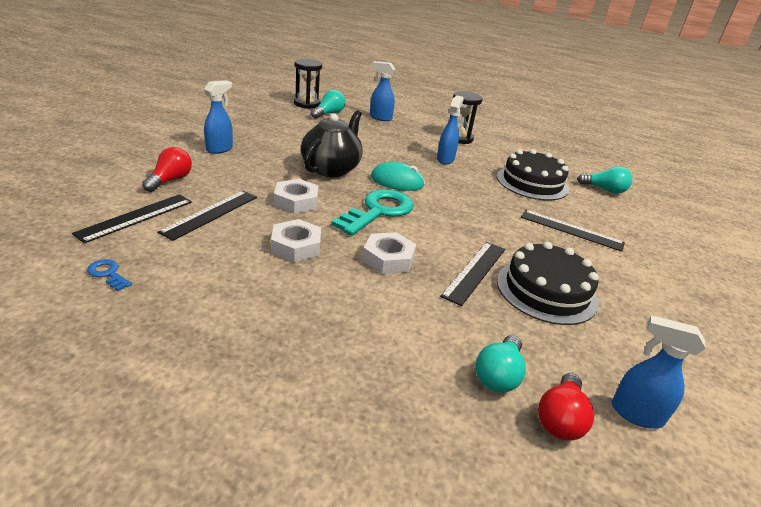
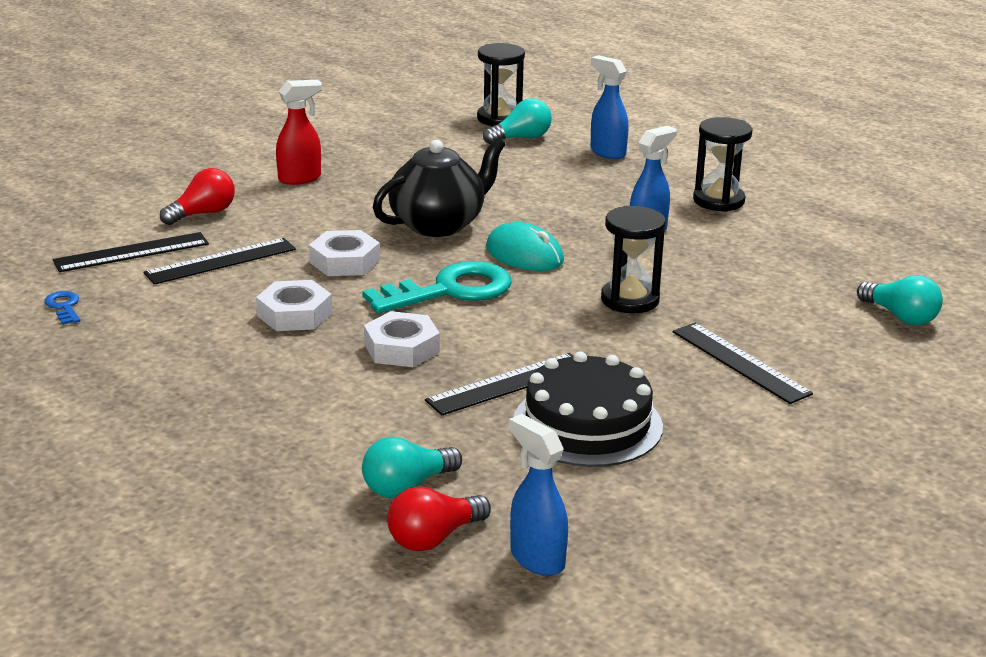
camera: 30 degrees right, 5 degrees down
(220, 149) = (300, 178): blue spray bottle -> red spray bottle
(479, 201) = (630, 300): none -> black hourglass
(532, 182) = (766, 287): black cake -> none

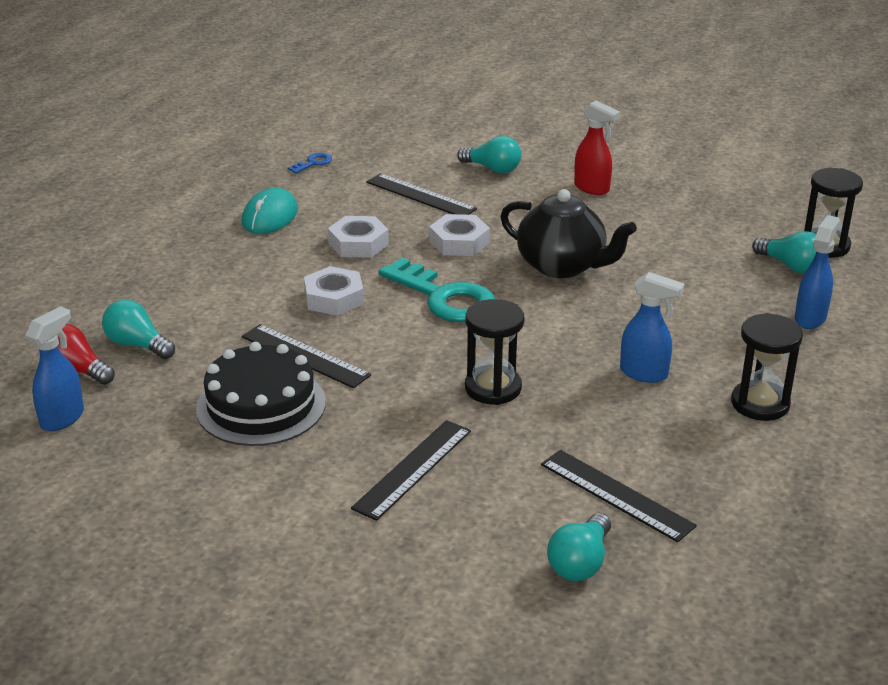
camera: 70 degrees right, 5 degrees up
(131, 252) = (408, 162): black ruler -> black ruler (616, 495)
(203, 214) = (492, 169): red light bulb -> turquoise light bulb
(524, 254) = (539, 318): turquoise mouse -> turquoise mouse (270, 216)

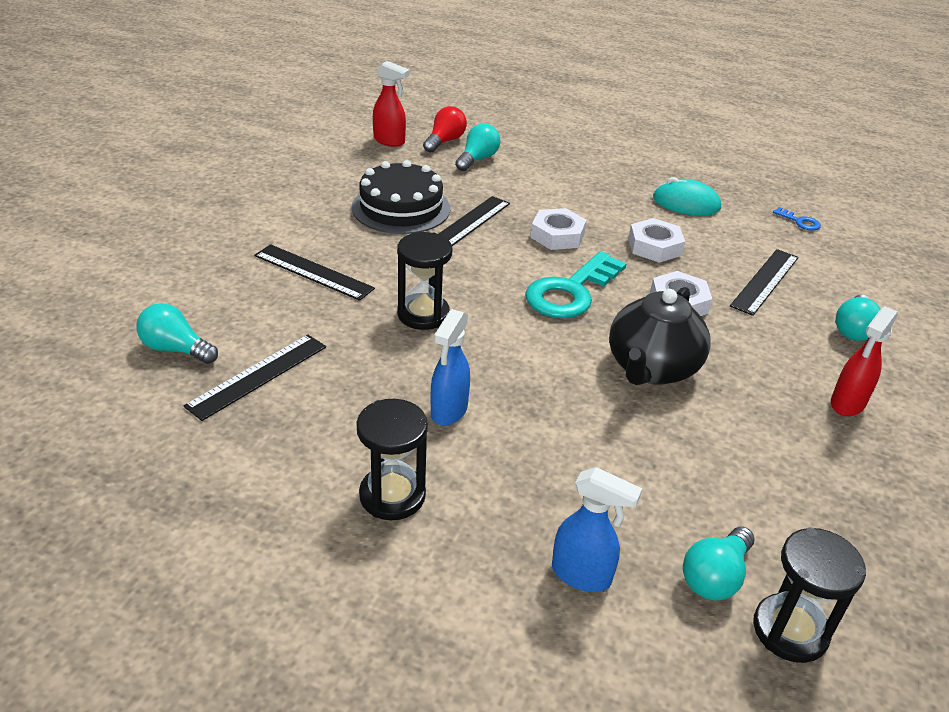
camera: 85 degrees right, 5 degrees up
(63, 418) = (389, 141): blue spray bottle -> red spray bottle

